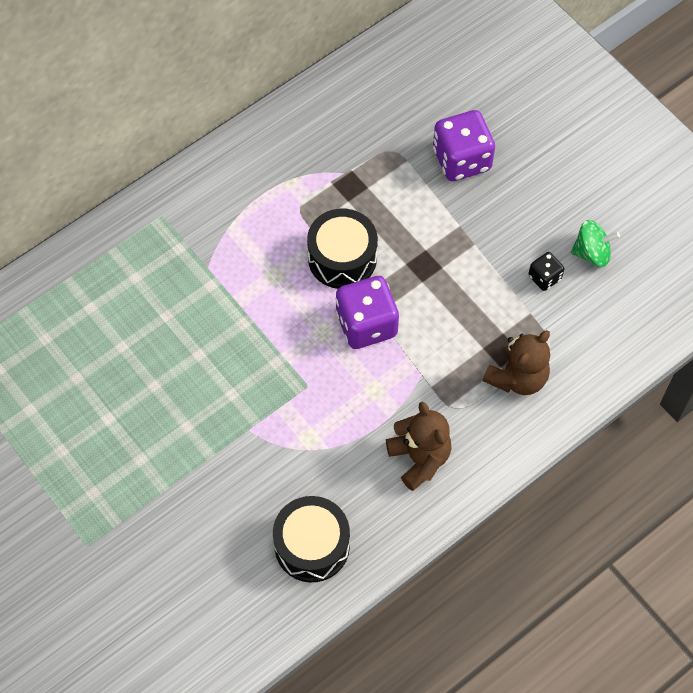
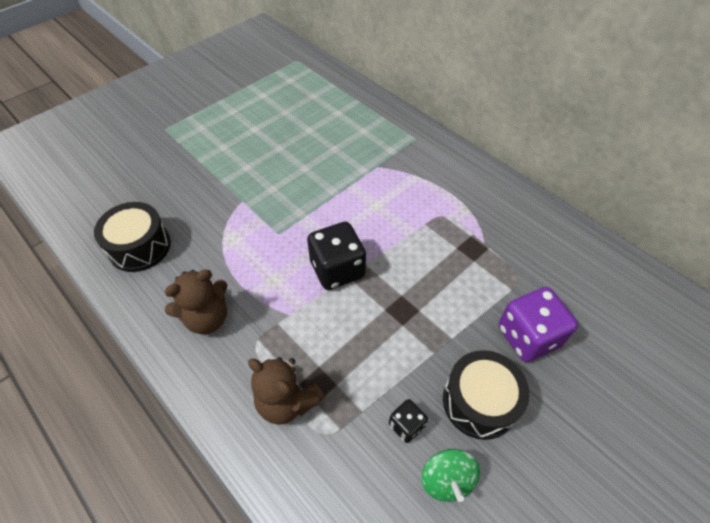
camera: 85 degrees right, 10 degrees down
(342, 258) = (399, 248): black drum -> black drum (479, 401)
(366, 324) = (337, 269): purple dice -> black dice

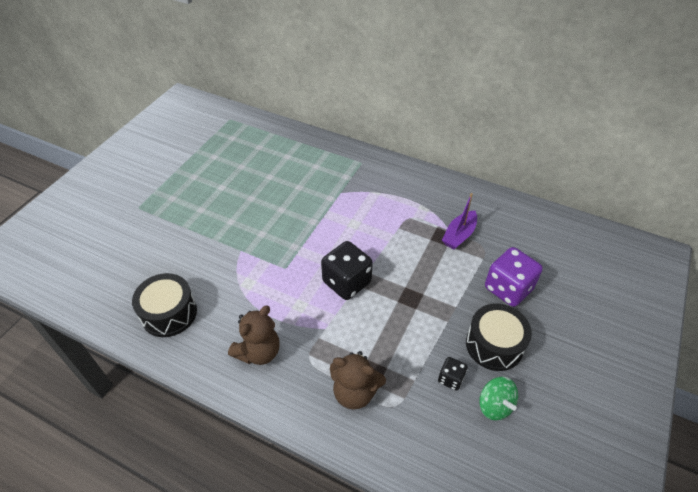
camera: 20 degrees left, 5 degrees down
(494, 252) = (459, 235): none -> purple boat

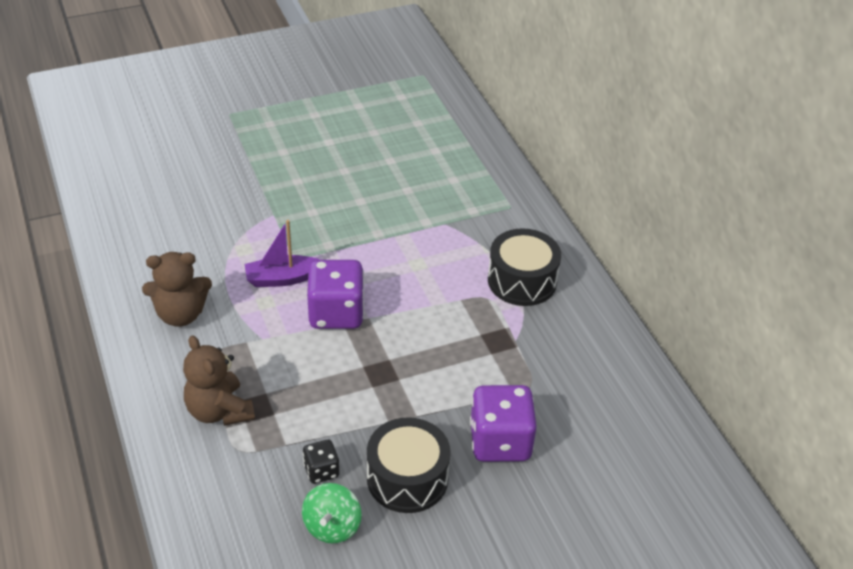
camera: 40 degrees right, 5 degrees down
(169, 313) = (147, 227): black drum -> black drum (522, 281)
(346, 282) = (336, 313): black dice -> purple dice
(459, 235) = (520, 353): purple boat -> purple boat (282, 278)

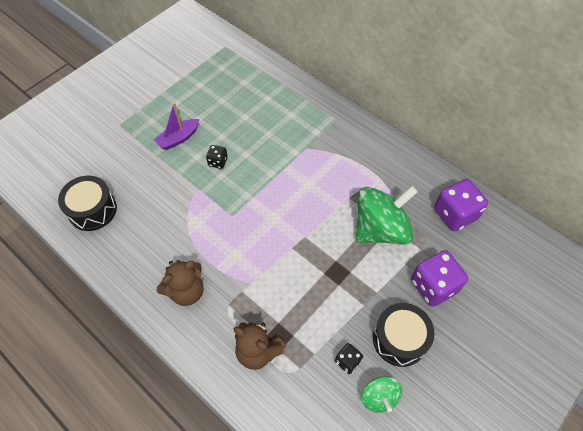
camera: 25 degrees left, 15 degrees up
(282, 278) = (234, 233): purple boat -> purple boat (178, 138)
(319, 196) = (218, 162): none -> black dice
(336, 313) = (283, 243): purple dice -> purple dice (455, 214)
(476, 350) = (380, 229): none -> green spinning top
(522, 281) = (375, 168): black drum -> black drum (92, 210)

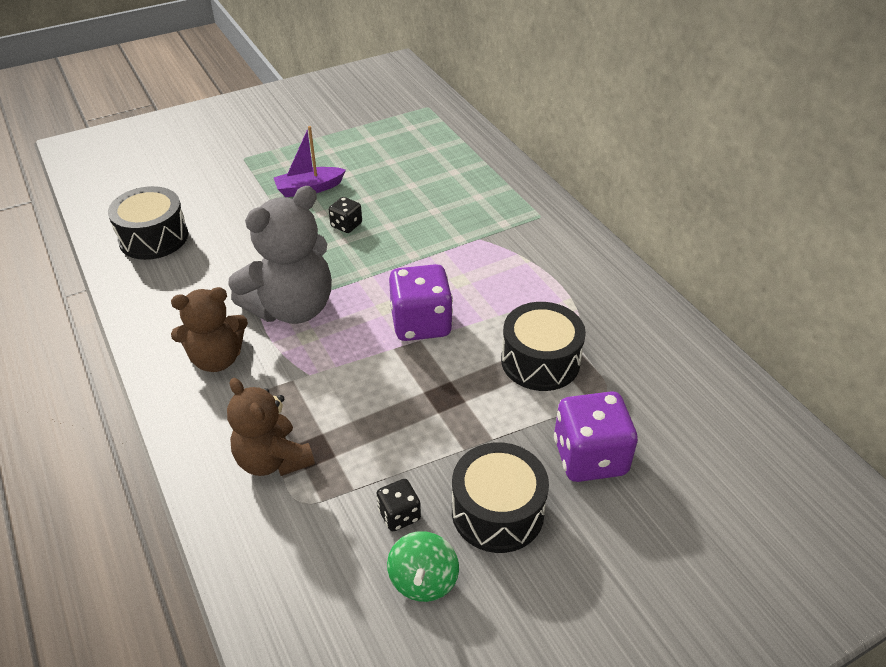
camera: 20 degrees right, 15 degrees down
(214, 237) = (292, 308): none -> grey teddy bear
(380, 229) = (540, 361): green spinning top -> black drum
(455, 214) = (671, 373): purple dice -> purple dice (421, 323)

